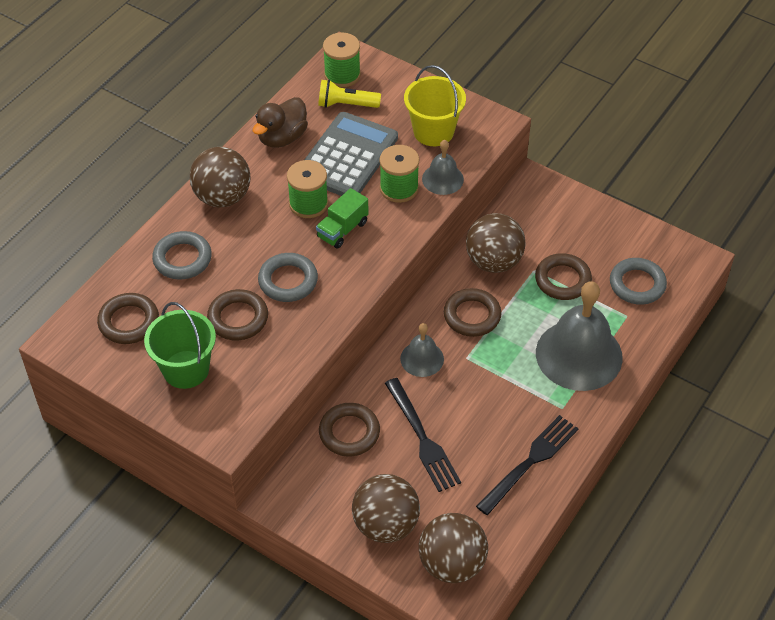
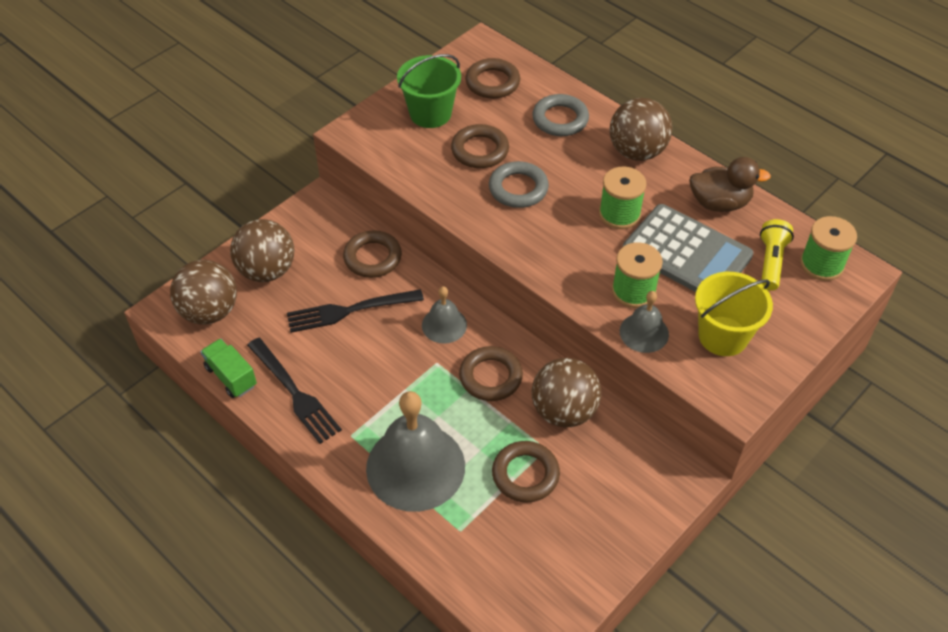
camera: 100 degrees right, 0 degrees up
(282, 137) = (719, 203): brown duck -> brown duck turned 135 degrees clockwise
(342, 230) = (579, 236): green truck -> green truck (231, 376)
(637, 284) = (505, 554): grey ring -> none

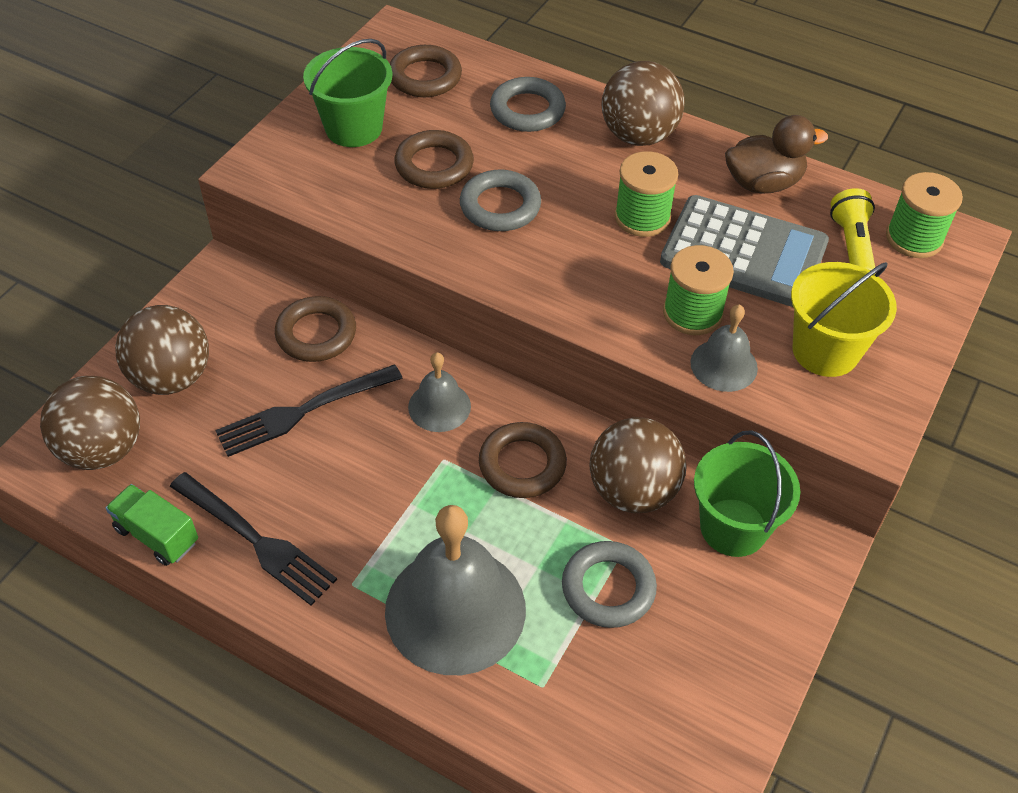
camera: 15 degrees left, 0 degrees up
(525, 474) = (608, 588): brown ring -> grey ring
(628, 451) = (733, 527): none -> green bucket

